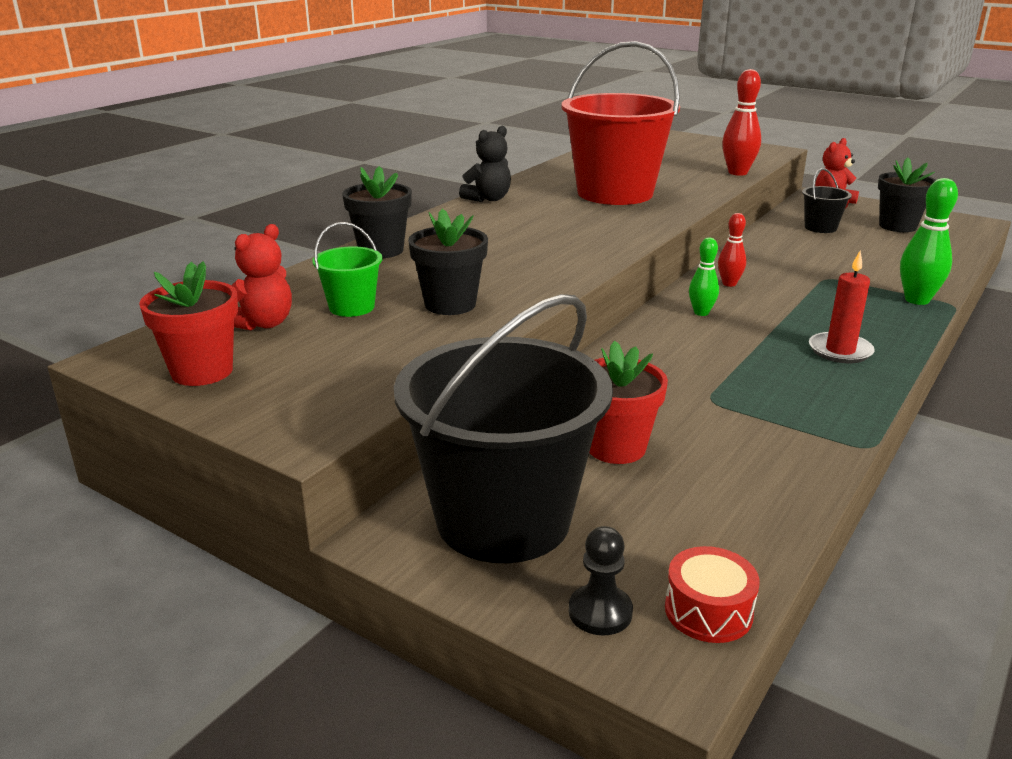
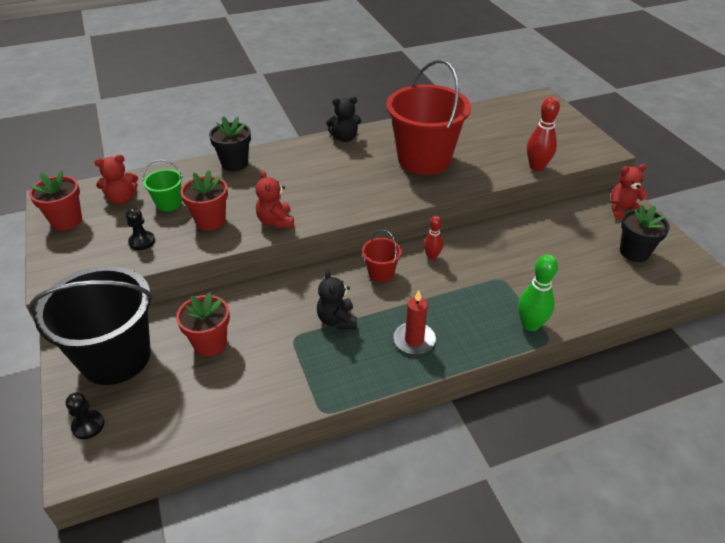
camera: 35 degrees right, 15 degrees up
(382, 351) = (142, 241): none -> black pawn
(450, 304) = (210, 221): black flower pot -> red flower pot
(542, 280) = (276, 221): none -> red teddy bear
(701, 313) = (381, 272): green bowling pin -> red bucket
(708, 611) = (124, 452): red drum -> none
(730, 366) = (337, 320): none -> black teddy bear
(820, 228) = (572, 231): black bucket -> none

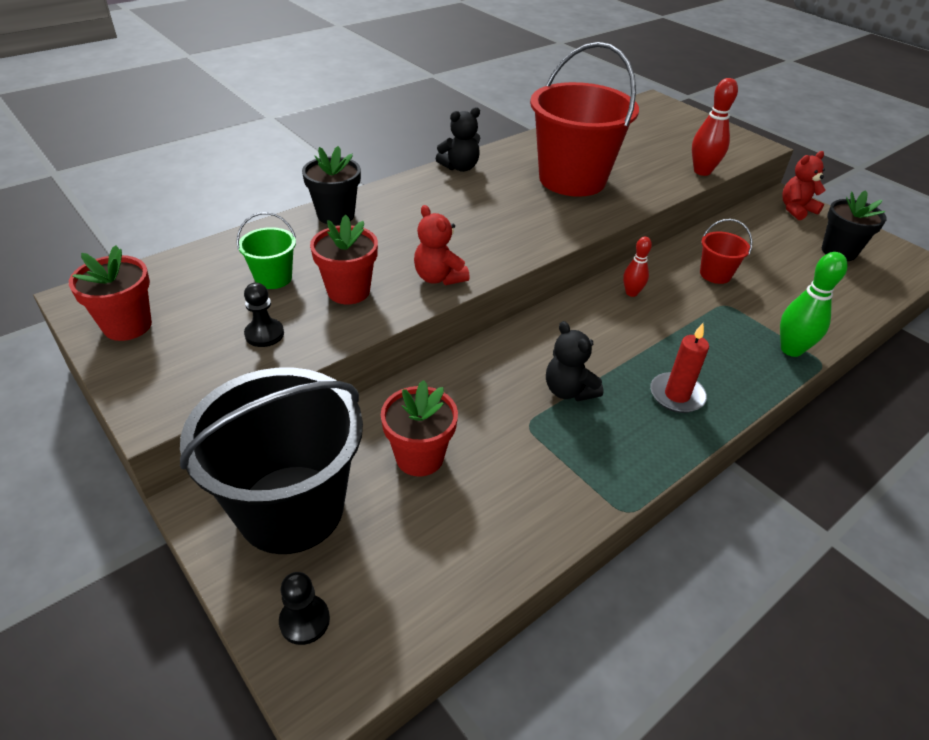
camera: 20 degrees left, 0 degrees up
(122, 199) = (199, 282): red teddy bear -> none
(381, 272) = (584, 322): red bucket -> red bucket (715, 274)

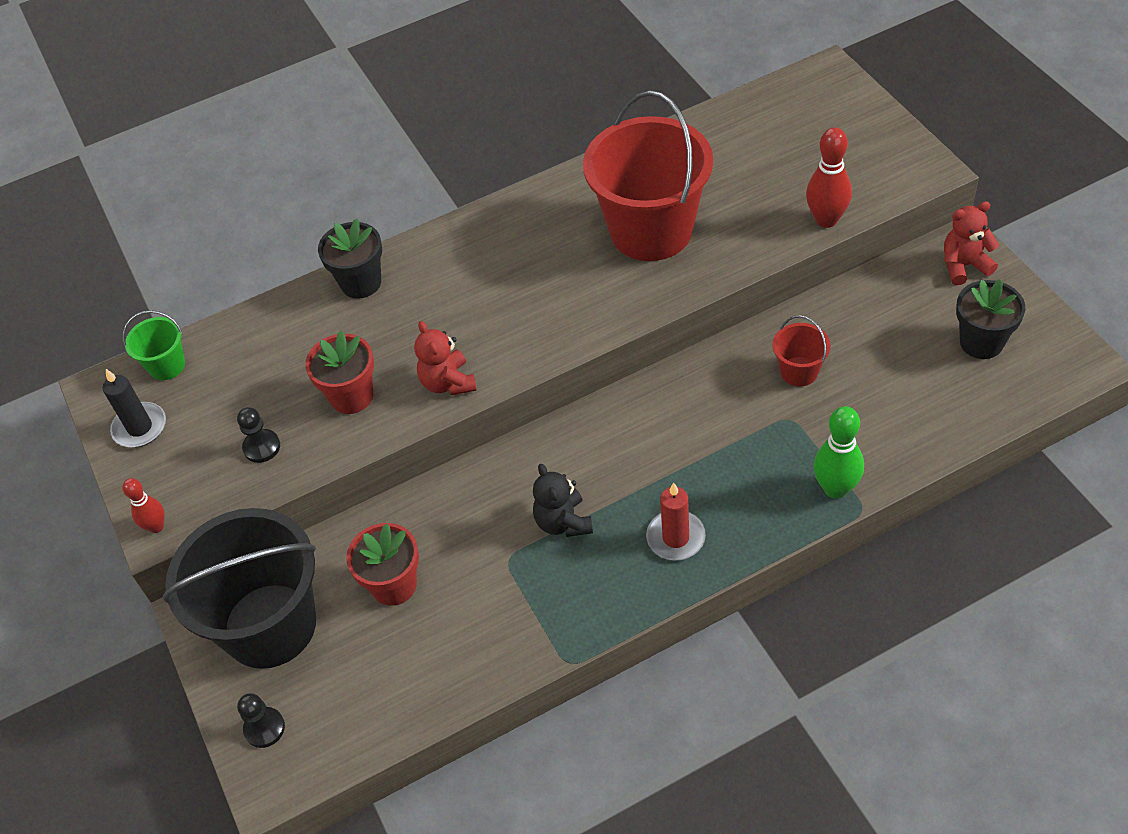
camera: 20 degrees right, 10 degrees up
(127, 325) = (140, 427): red flower pot -> black candle
(273, 278) = (281, 373): green bucket -> green bucket (167, 365)
(460, 167) = (521, 205): black teddy bear -> none
(631, 293) = (684, 394): red bowling pin -> red bowling pin (156, 526)

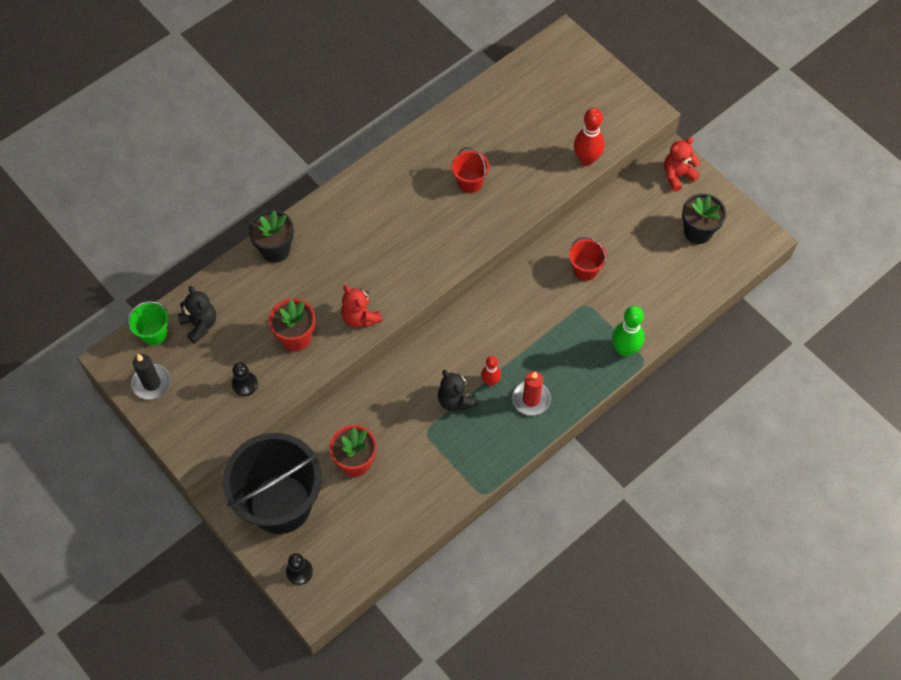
camera: 20 degrees left, 10 degrees up
(156, 526) = (190, 453): red bowling pin -> red bowling pin (490, 381)
(230, 363) = (200, 325): none -> black teddy bear
(651, 230) = (470, 182): red bucket -> red bucket, size x0.43

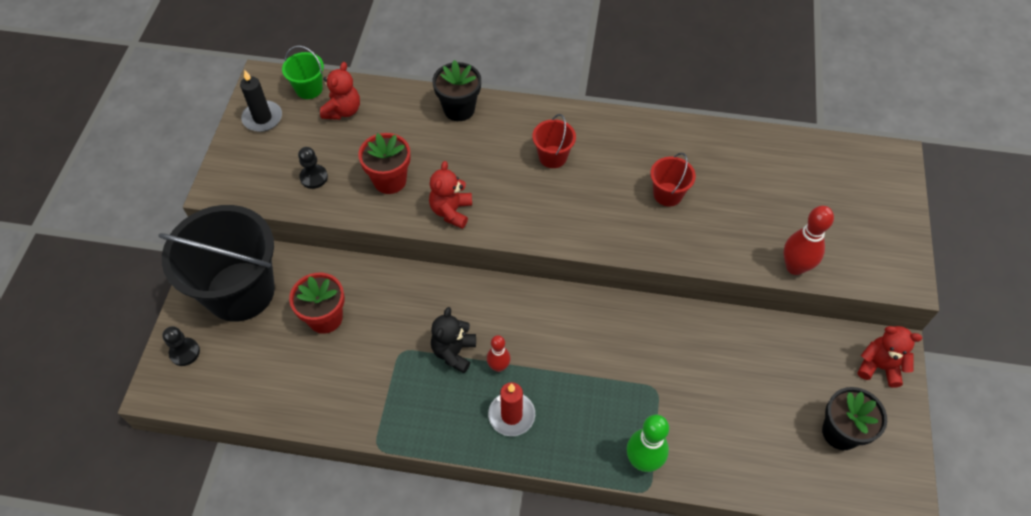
camera: 50 degrees right, 5 degrees down
(200, 325) = (343, 111): black teddy bear -> red teddy bear
(585, 269) = (692, 360): red bucket -> red bucket (553, 157)

